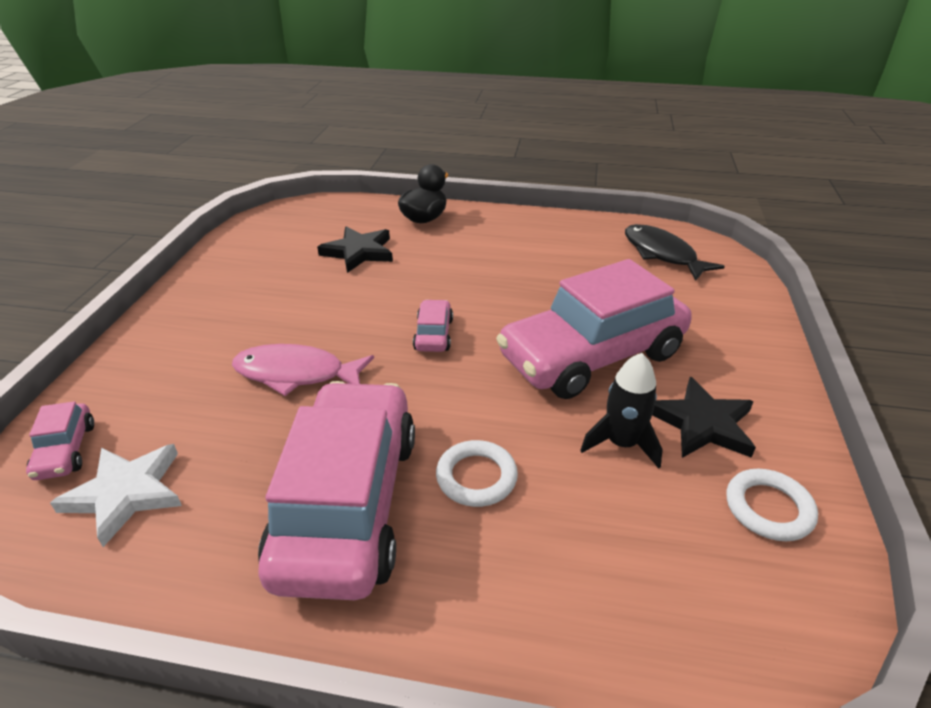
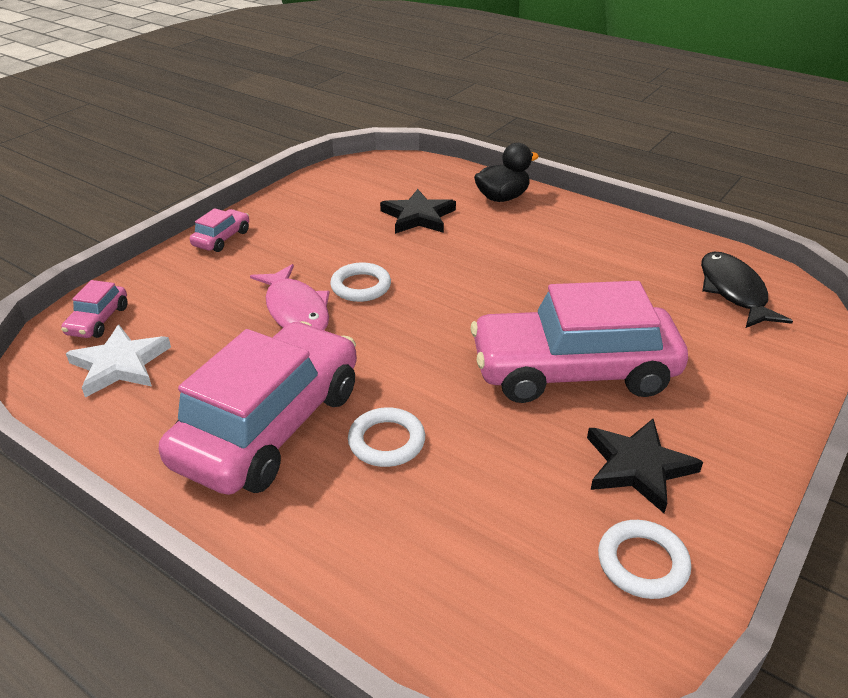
camera: 25 degrees right, 0 degrees up
(296, 374) = (296, 310): pink fish -> pink fish turned 150 degrees counterclockwise
(347, 331) = (361, 286): none -> white ring
(433, 334) = (435, 309): pink car -> pink car (222, 238)
(621, 443) = (540, 457): black rocket -> none

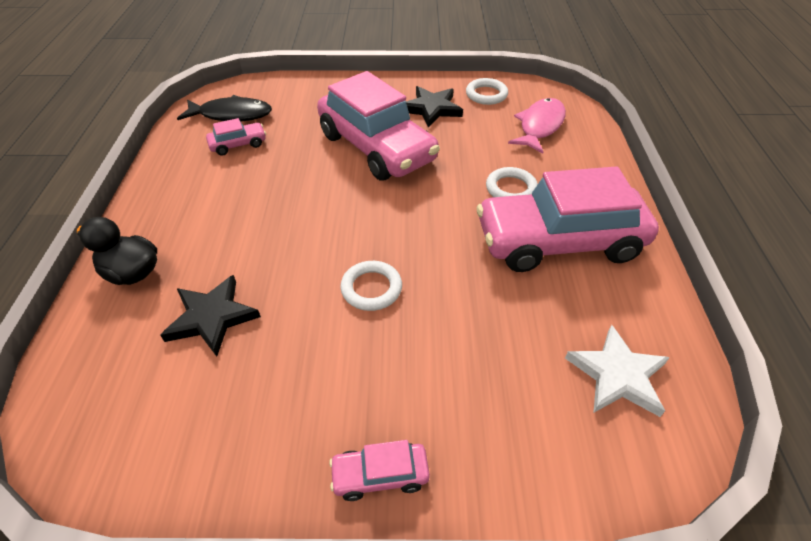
camera: 125 degrees left, 10 degrees up
(98, 320) = (603, 455): pink car -> pink car (238, 144)
(296, 310) = (441, 309): pink fish -> pink fish (540, 126)
(733, 291) = (231, 115): black fish -> black fish turned 135 degrees counterclockwise

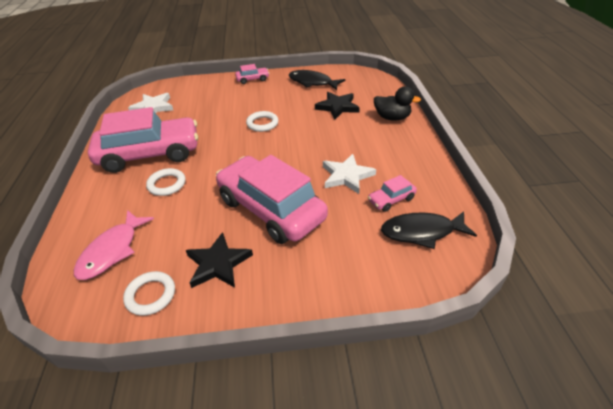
camera: 175 degrees right, 5 degrees down
(222, 428) = (312, 82): none -> black fish
(272, 176) = (346, 176): none -> white star

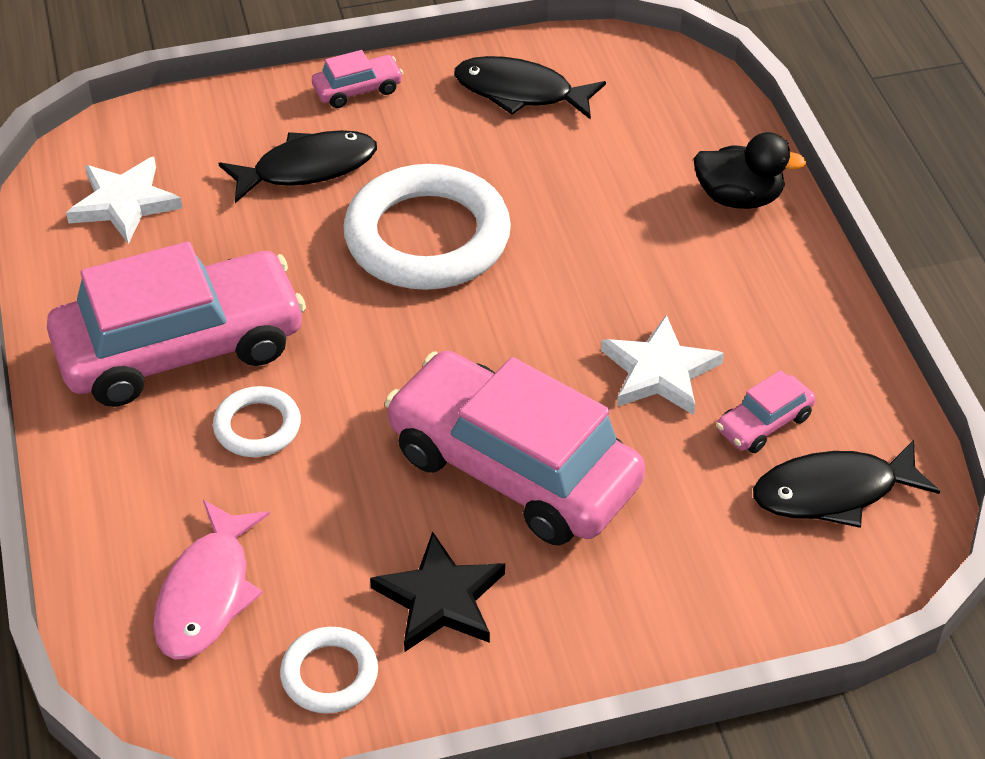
camera: 10 degrees left, 5 degrees up
(225, 100) = (307, 168): none -> black fish
(262, 123) = (427, 237): white ring -> white ring, size x2.08
(337, 107) = (601, 172): black star -> none

